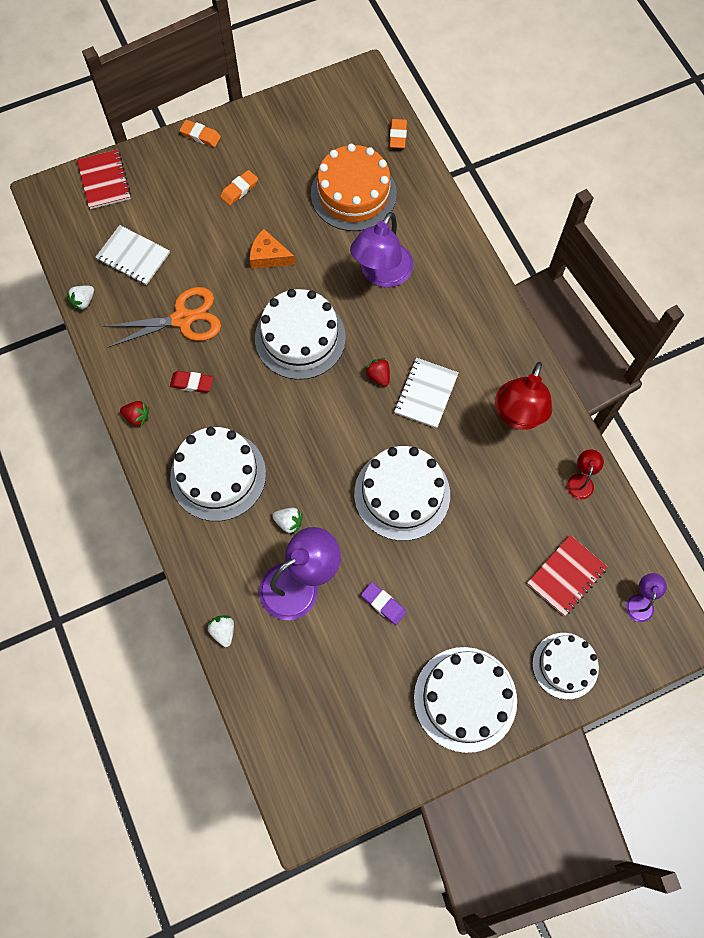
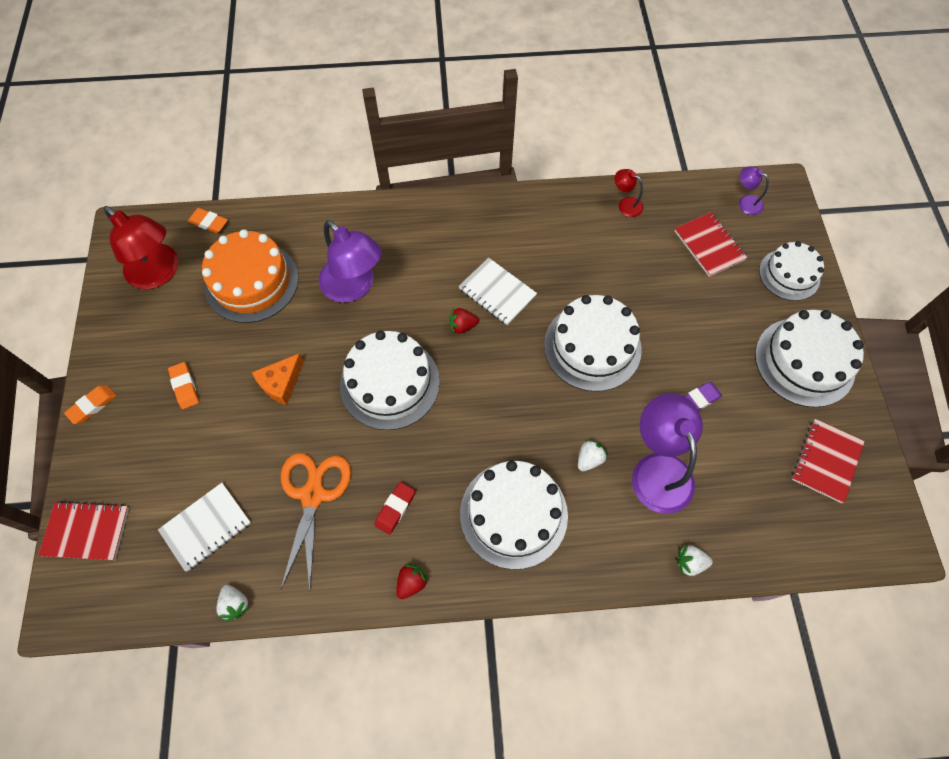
camera: 70 degrees left, 5 degrees down
(363, 738) = (826, 461): none -> red notebook
(518, 415) = (547, 228): red lamp -> red lamp (159, 273)

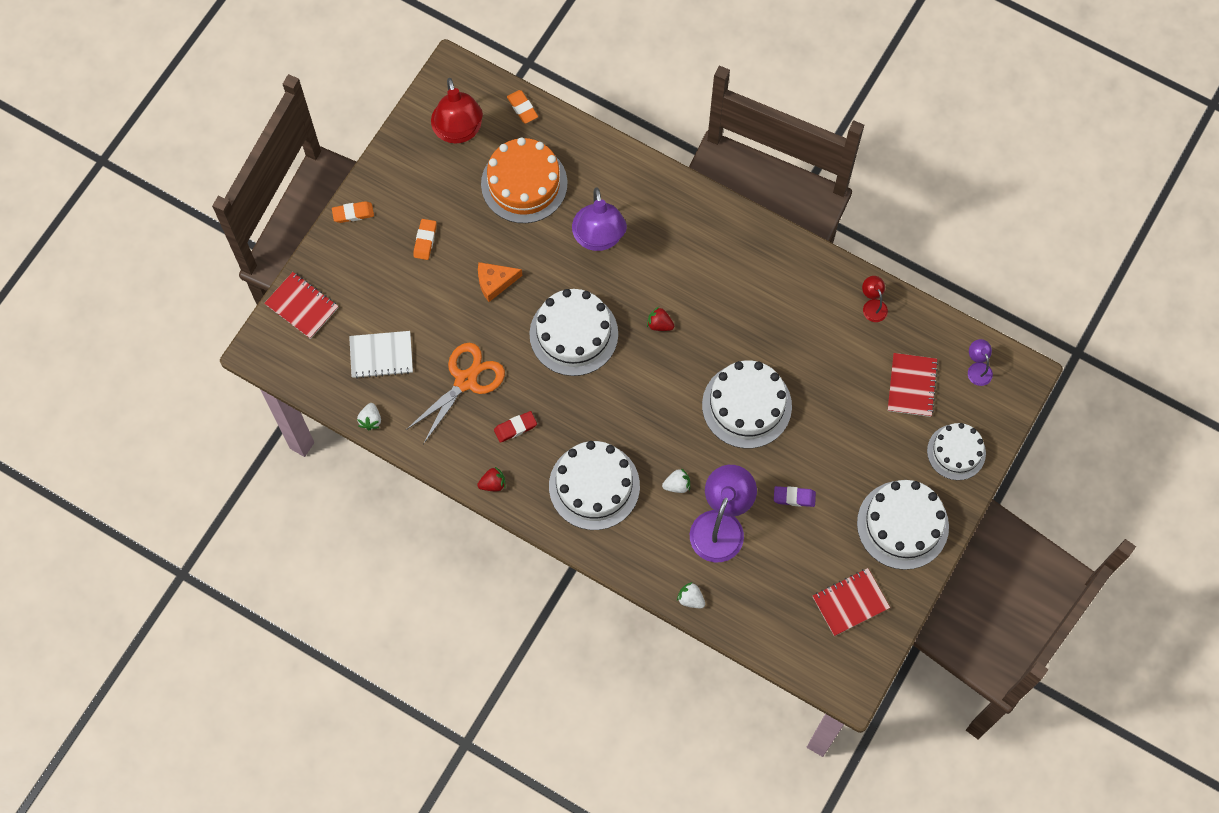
camera: 35 degrees right, 5 degrees up
(497, 292) = (707, 314): white notebook -> none

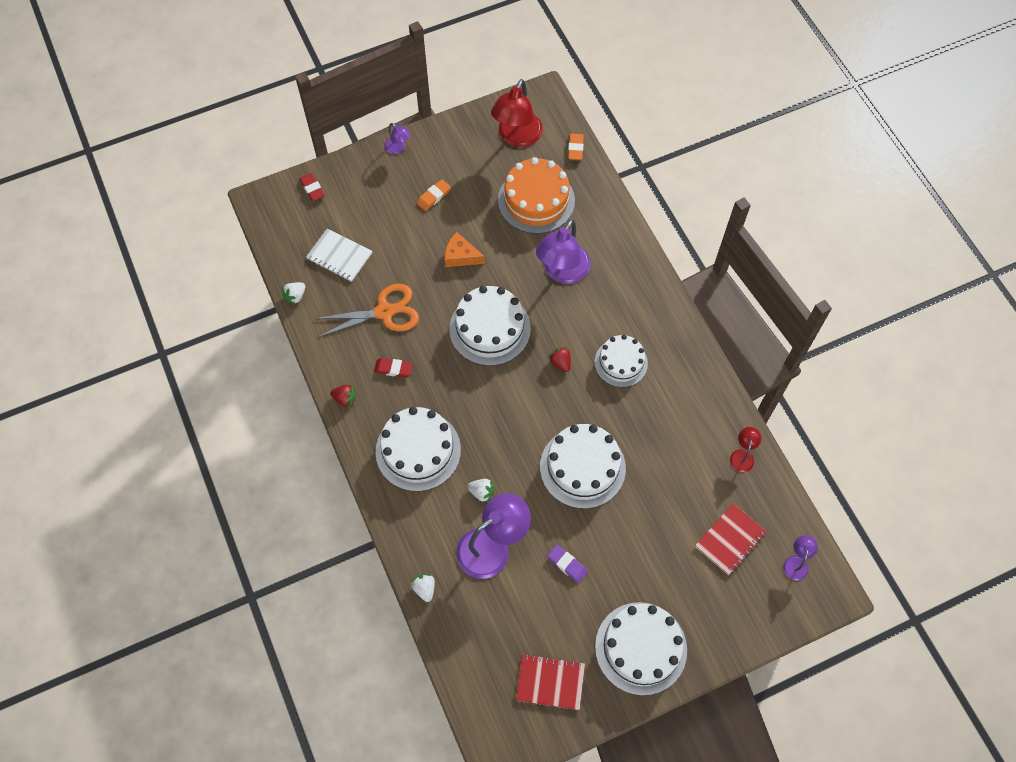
camera: 35 degrees right, 5 degrees down
(302, 306) = (312, 189): red notebook -> red eraser
(353, 213) = (398, 148): orange eraser -> purple lamp
(956, 452) = (729, 618): white cake -> white cake (621, 362)

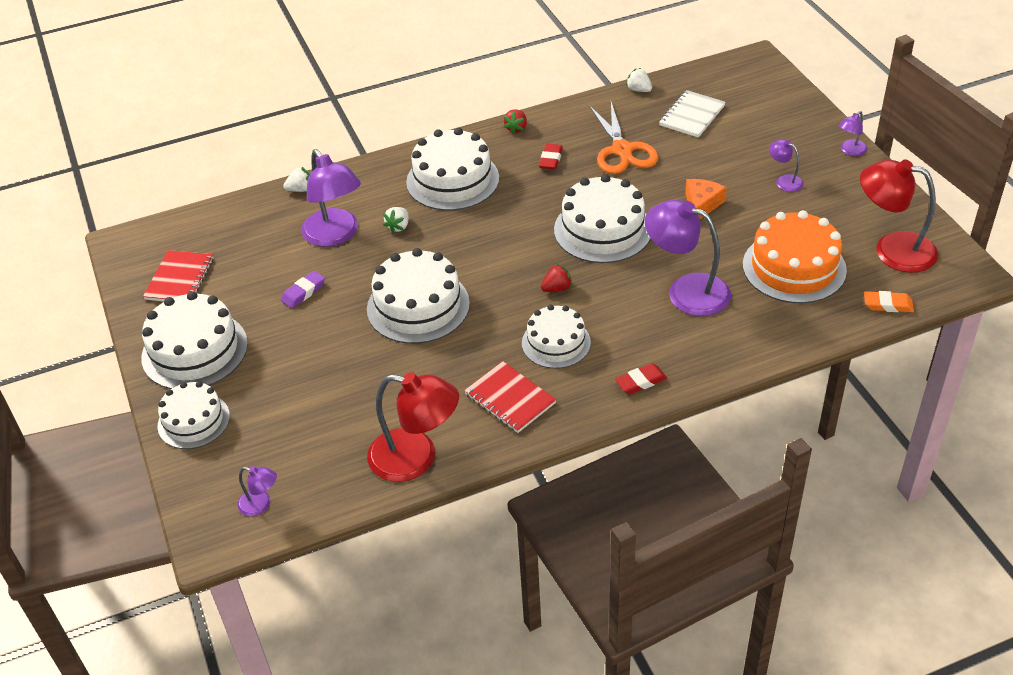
camera: 95 degrees right, 20 degrees down
(312, 189) = (779, 92): red eraser -> red eraser (641, 382)
(433, 197) = (784, 181): orange eraser -> purple lamp
(719, 632) = (193, 421): none -> white cake
(730, 539) = (304, 438): red notebook -> red notebook (510, 399)
(742, 455) = (416, 458): red lamp -> red lamp, size x2.11

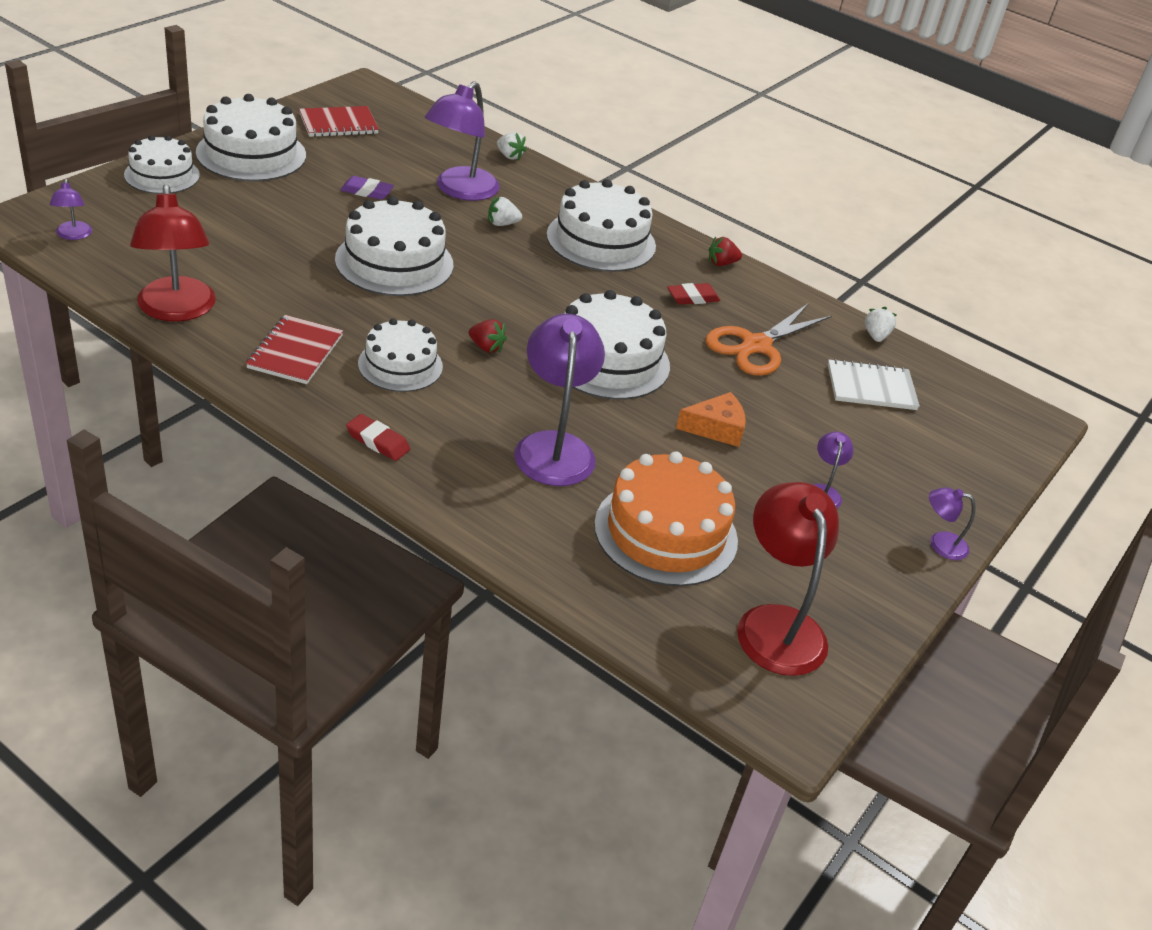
camera: 50 degrees right, 5 degrees down
(887, 305) = (661, 639): orange eraser -> none

